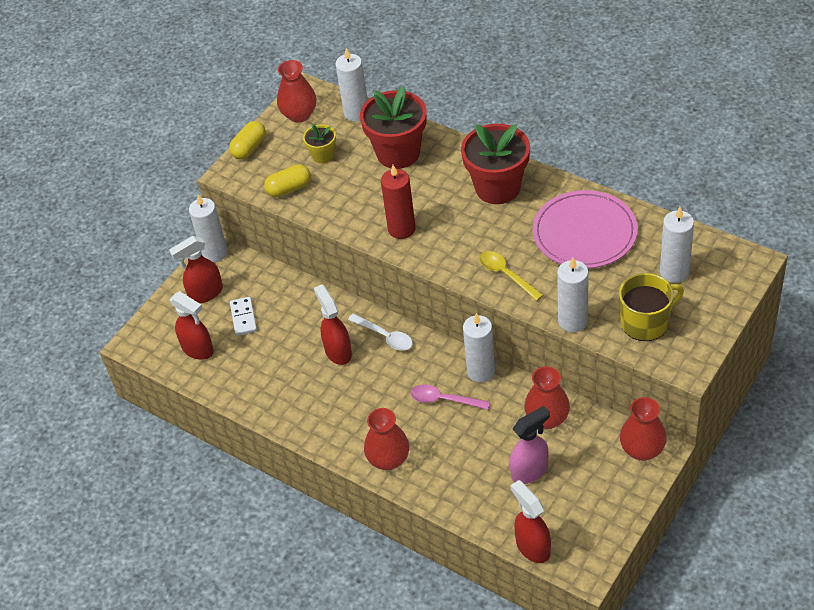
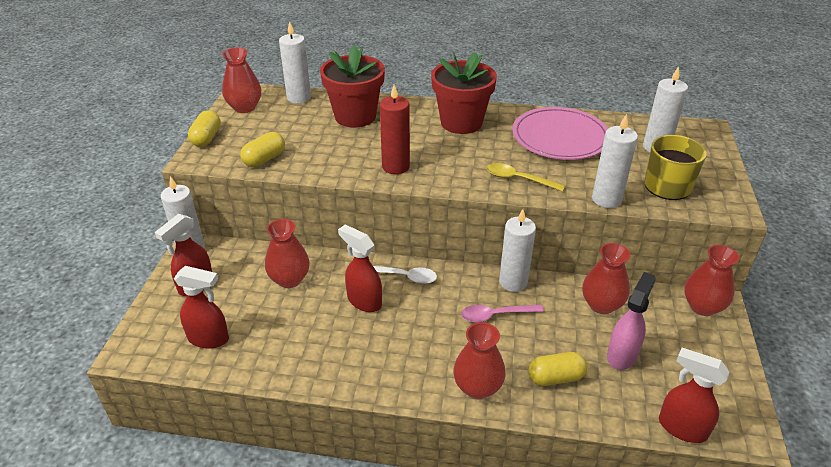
camera: 30 degrees left, 10 degrees down
(243, 317) = (247, 296): white domino -> none
(285, 310) = (289, 279): none -> red vase
(323, 155) = (284, 130): yellow flower pot -> none
(458, 472) = (555, 377): none -> yellow capsule

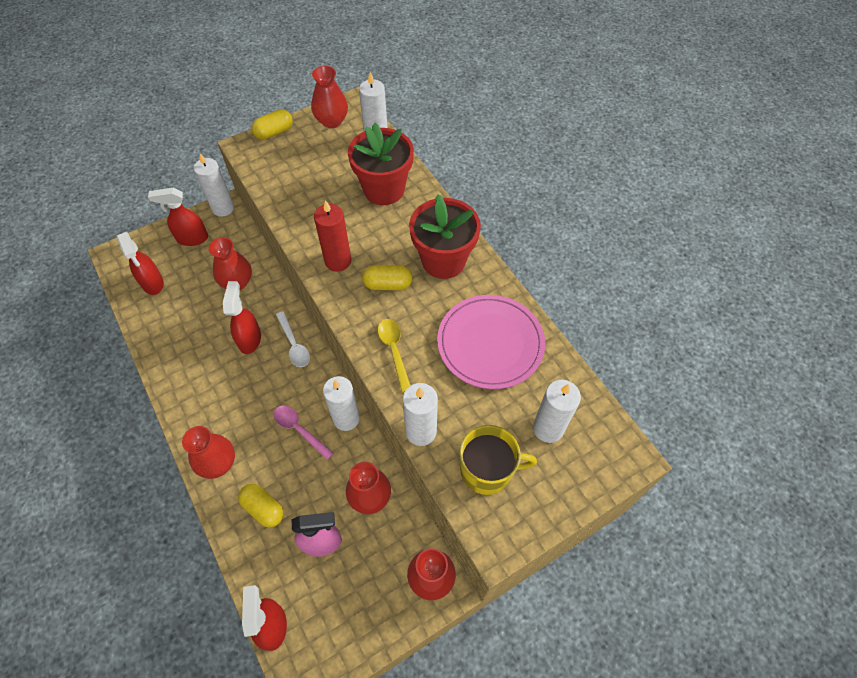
camera: 50 degrees right, 20 degrees up
(264, 159) = (277, 181): yellow capsule -> yellow capsule (388, 284)

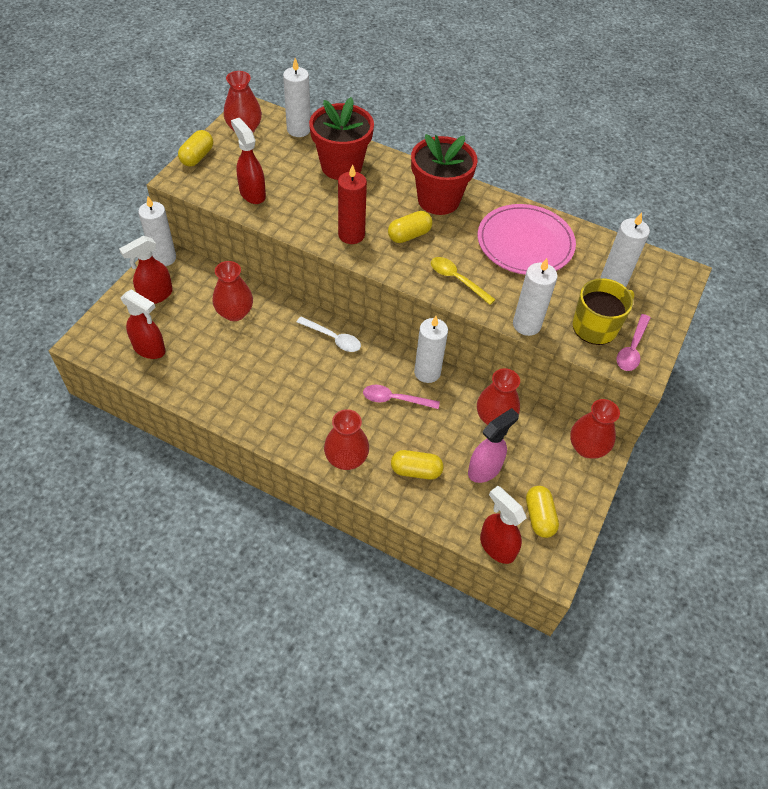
camera: 35 degrees left, 5 degrees down
(250, 339) = (288, 352): red spray bottle -> red spray bottle (252, 193)
(332, 621) = (539, 517): none -> yellow capsule
(505, 515) = (632, 349): none -> pink spoon

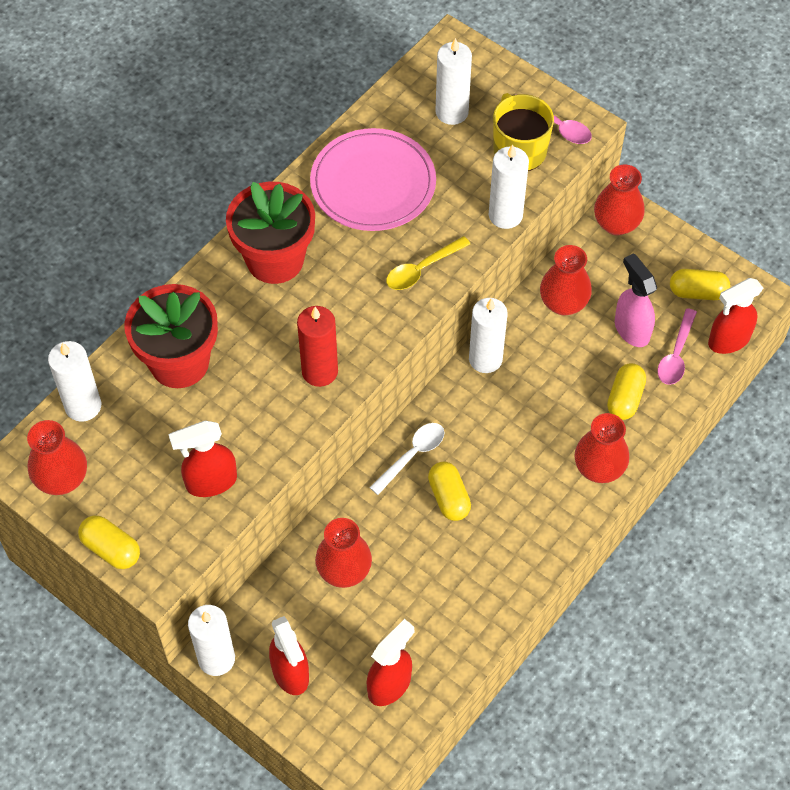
camera: 75 degrees left, 5 degrees up
(395, 399) = (521, 402): pink spoon -> pink spoon (676, 355)
(409, 235) = (334, 305): yellow capsule -> yellow capsule (449, 497)

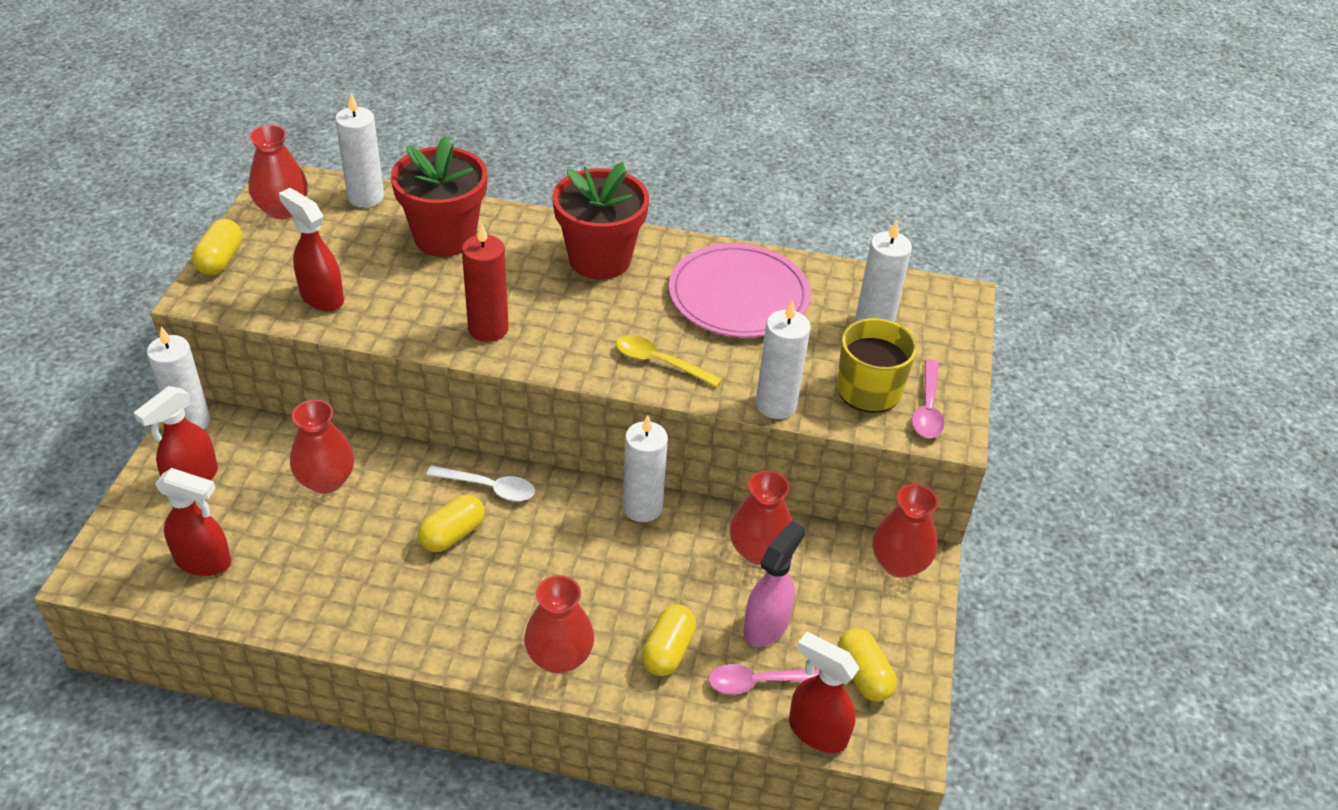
camera: 60 degrees right, 15 degrees down
(624, 399) = (668, 651): yellow capsule -> yellow capsule turned 60 degrees counterclockwise

